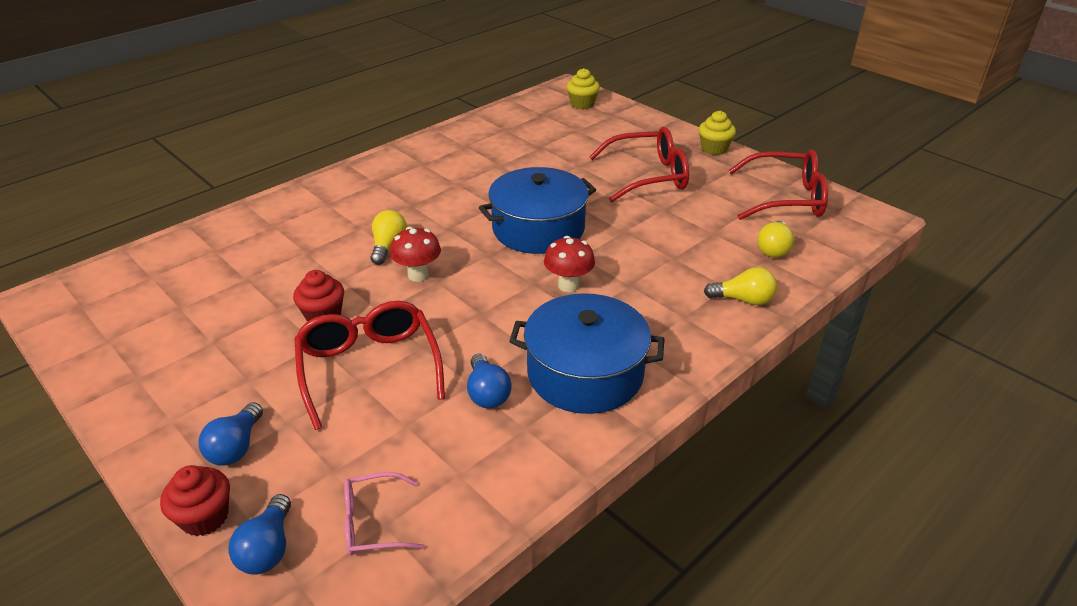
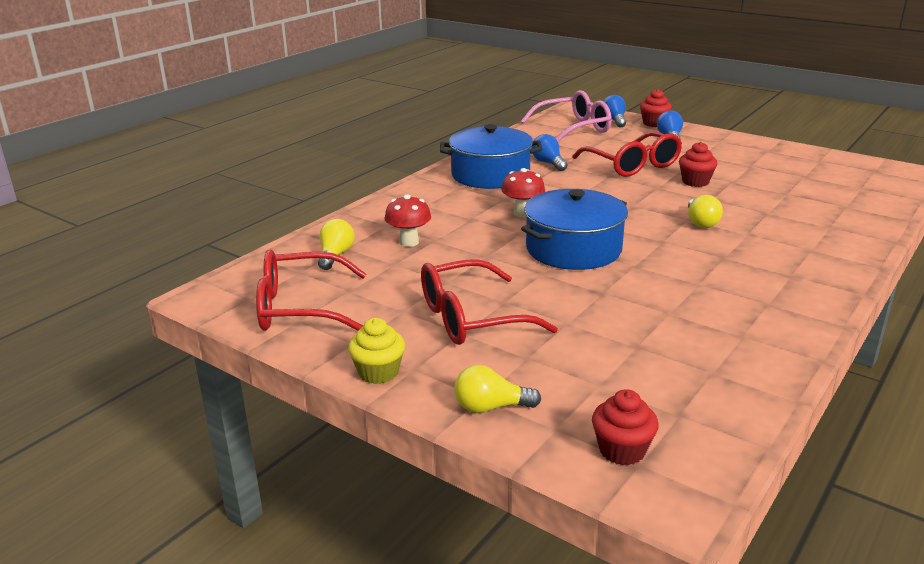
camera: 170 degrees right, 10 degrees down
(373, 523) = (574, 128): pink glasses -> pink glasses, size x1.82
(418, 275) = (652, 208): red mushroom -> red mushroom (409, 242)
(582, 104) = (622, 450): yellow cupcake -> red cupcake
(743, 300) = (374, 218): yellow light bulb -> yellow light bulb (491, 407)

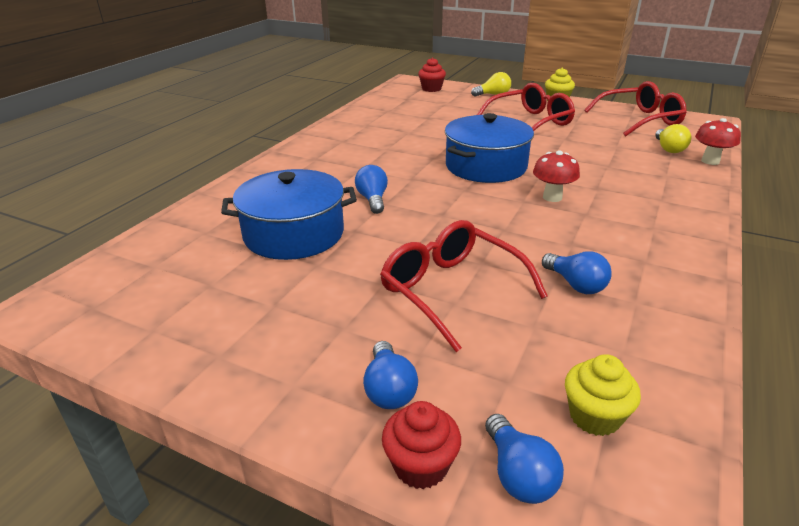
camera: 170 degrees right, 5 degrees up
(409, 242) = (626, 162): red mushroom -> red mushroom (710, 161)
(490, 175) = (635, 252): blue pot -> blue pot (294, 234)
(574, 128) = (594, 416): pink glasses -> yellow cupcake
(695, 182) = (365, 260): red cupcake -> none
(701, 222) = (373, 200): yellow light bulb -> blue light bulb

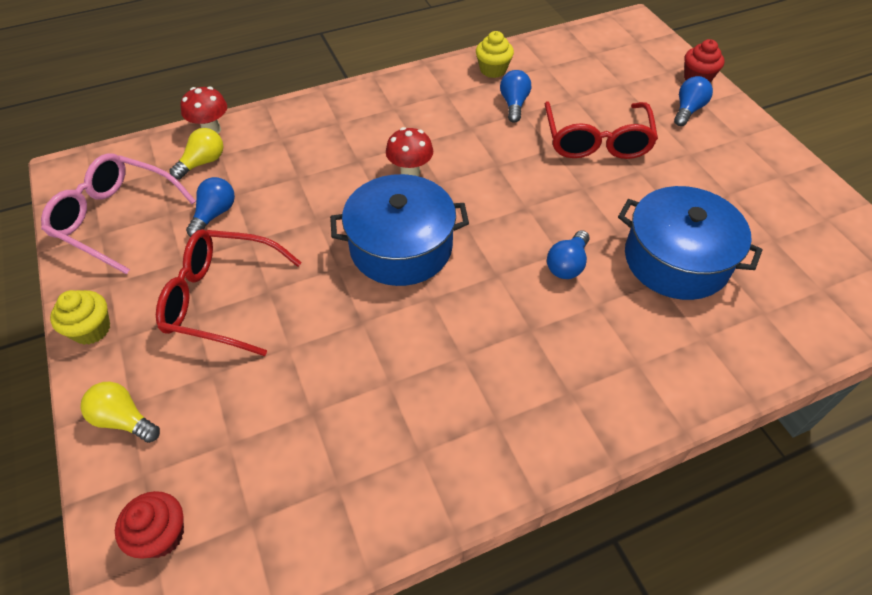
camera: 140 degrees left, 20 degrees up
(518, 474) = (657, 58): blue light bulb -> blue light bulb (214, 214)
(594, 416) = (599, 56): yellow cupcake -> yellow cupcake (493, 70)
(640, 120) = (115, 218): red glasses -> pink glasses

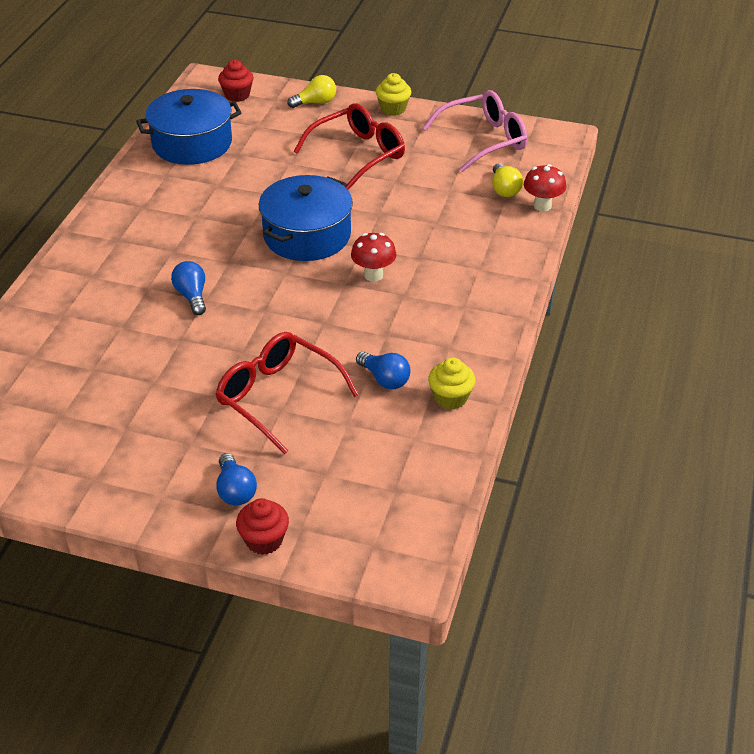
camera: 130 degrees right, 10 degrees down
(214, 214) = (439, 176): blue light bulb -> none
(676, 260) = (122, 349): blue pot -> blue pot (192, 143)

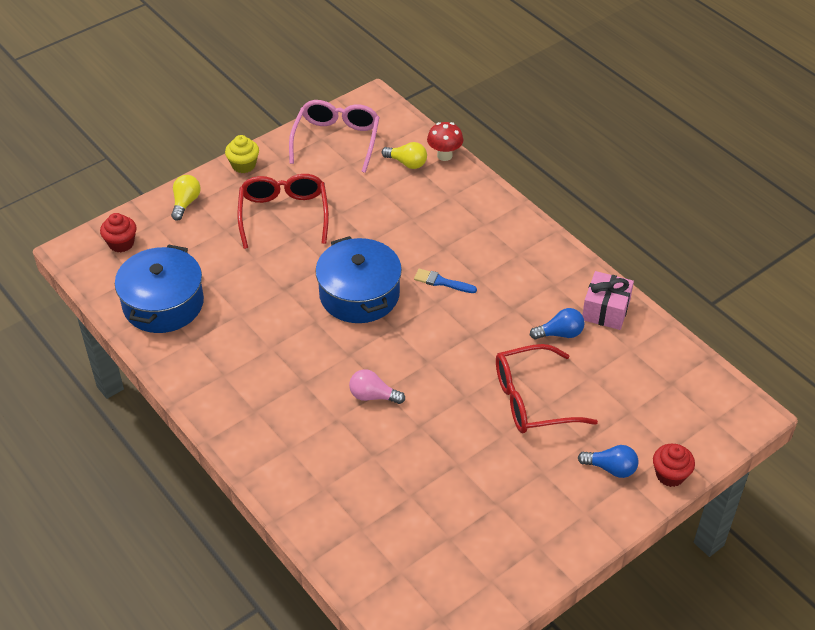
camera: 55 degrees left, 5 degrees up
(192, 296) = (373, 396): blue light bulb -> pink light bulb
(373, 275) = (442, 282): red mushroom -> blue brush
(450, 398) = (605, 310): yellow cupcake -> pink gift

